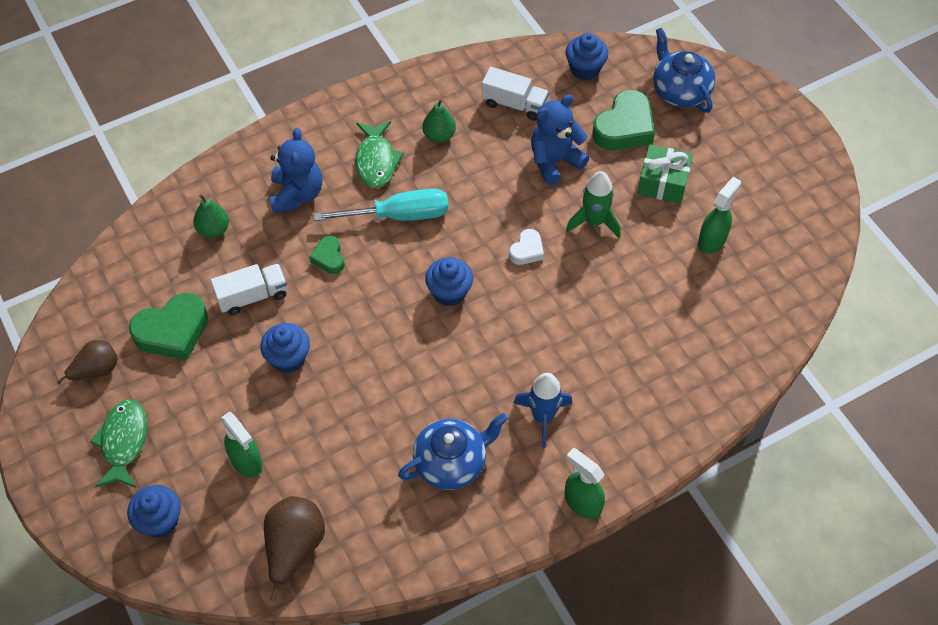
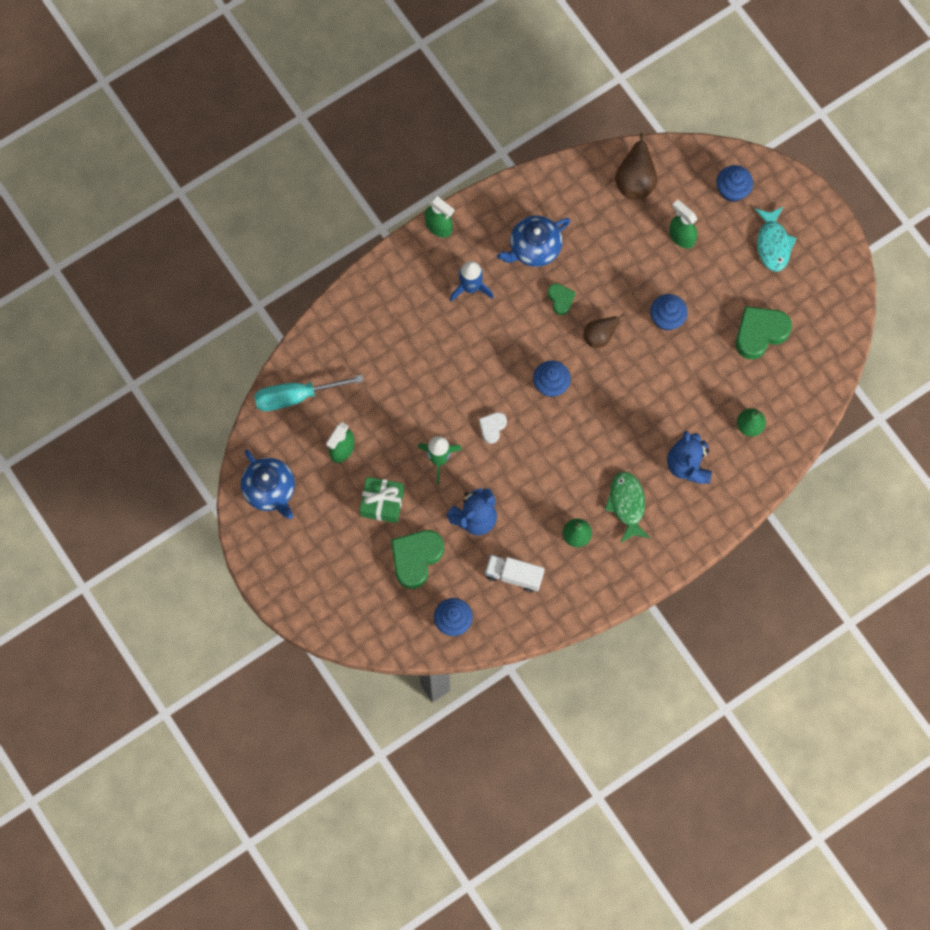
camera: 175 degrees right, 15 degrees up
(96, 370) = (809, 297): brown pear -> brown pear (600, 335)
(123, 442) = (773, 244): green fish -> turquoise fish
(252, 296) = (705, 368): white truck -> none
(329, 257) = (651, 408): green heart -> green heart (560, 299)
(398, 215) = (600, 452): turquoise screwdriver -> turquoise screwdriver (296, 396)
(680, 91) = (367, 603): blue teapot -> blue teapot (270, 490)

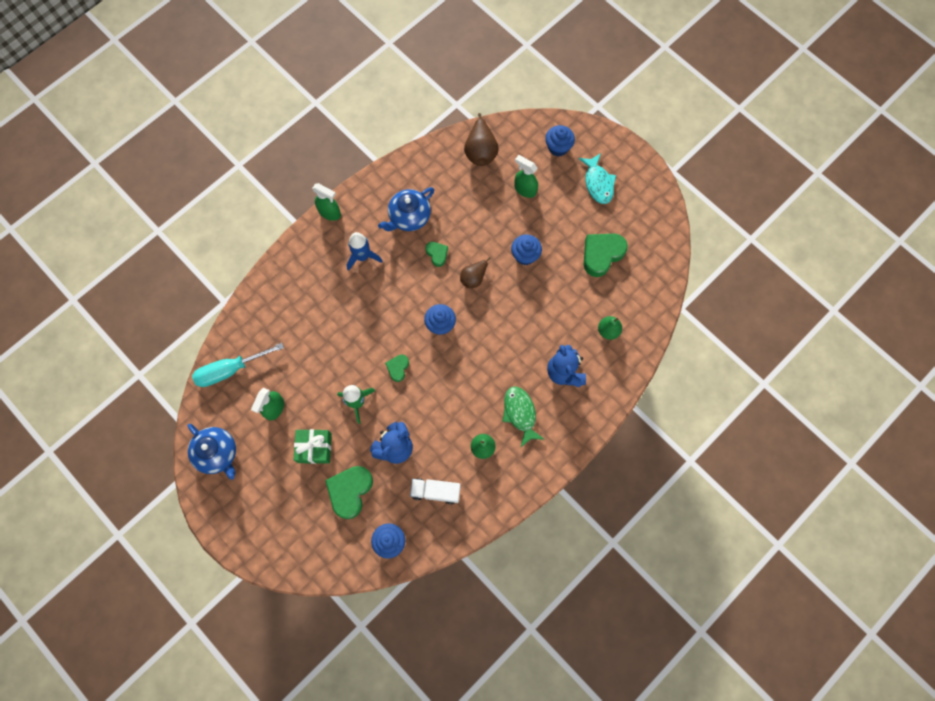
camera: 10 degrees left, 0 degrees up
(492, 427) = (398, 368): white heart -> green heart

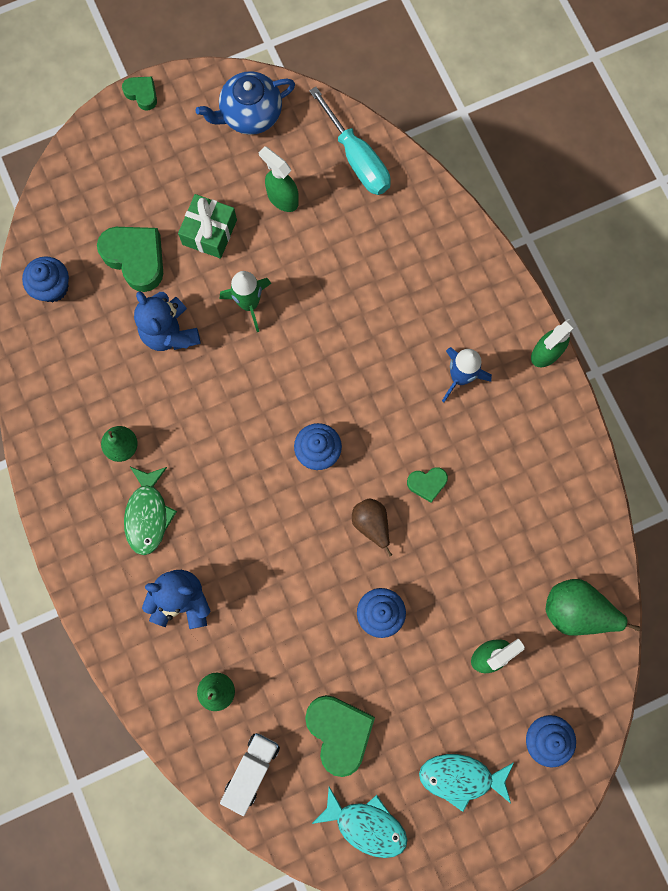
camera: 110 degrees right, 5 degrees up
(230, 370) = (356, 158): turquoise screwdriver -> turquoise screwdriver turned 150 degrees clockwise
(398, 368) = (276, 372): green heart -> green heart (142, 94)
(409, 217) = (501, 463): blue teapot -> none
(435, 491) = (90, 365): white truck -> white truck (251, 770)
(480, 151) = (577, 611): brown pear -> green pear
(520, 413) = (148, 514): green fish -> green fish turned 90 degrees clockwise
(645, 223) = (366, 825): none -> turquoise fish

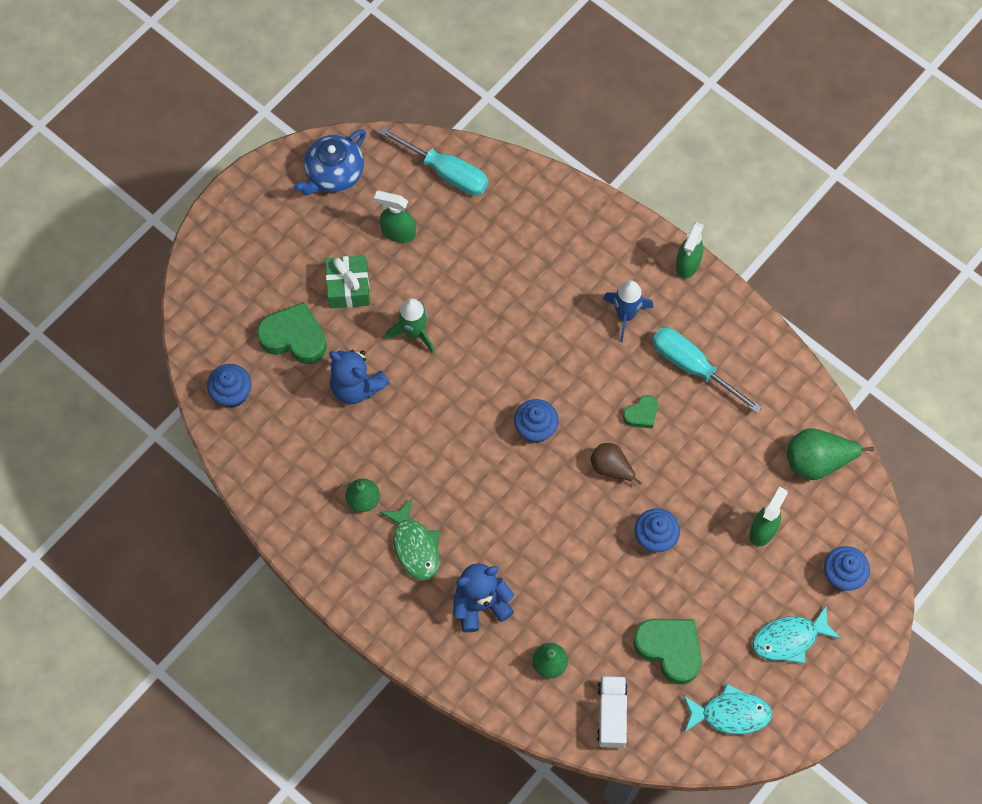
camera: 25 degrees left, 10 degrees down
(142, 94) = (228, 196): green heart -> none
(500, 459) = (693, 367): none -> turquoise screwdriver

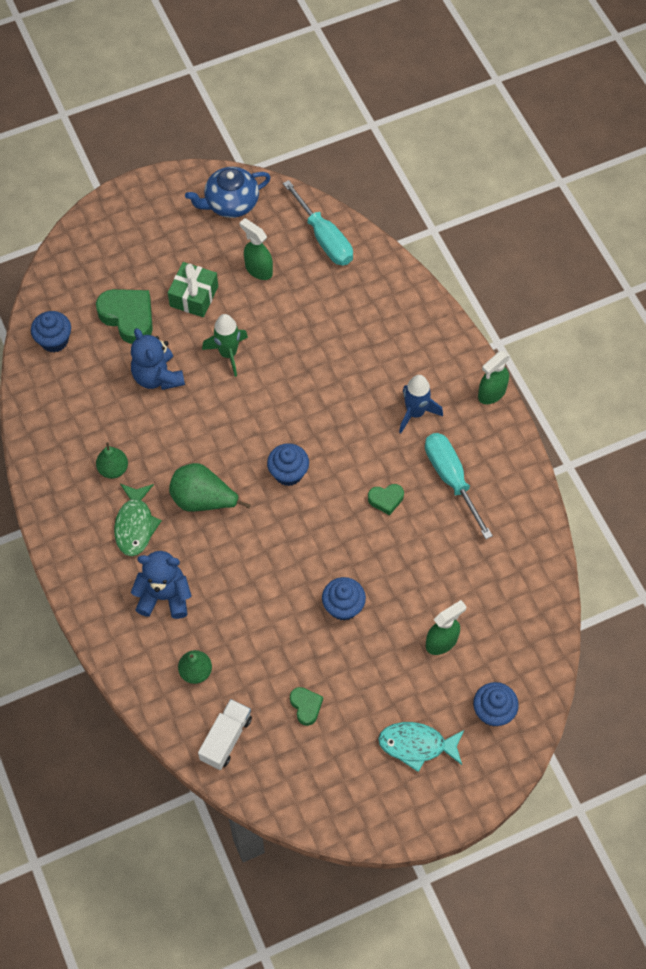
camera: 25 degrees right, 5 degrees down
(611, 468) = (336, 533): brown pear -> none
(669, 649) = (306, 706): green heart -> green heart, size x0.53
(730, 714) = (330, 785): turquoise fish -> none
(817, 461) = (521, 605): green pear -> green pear (203, 500)

